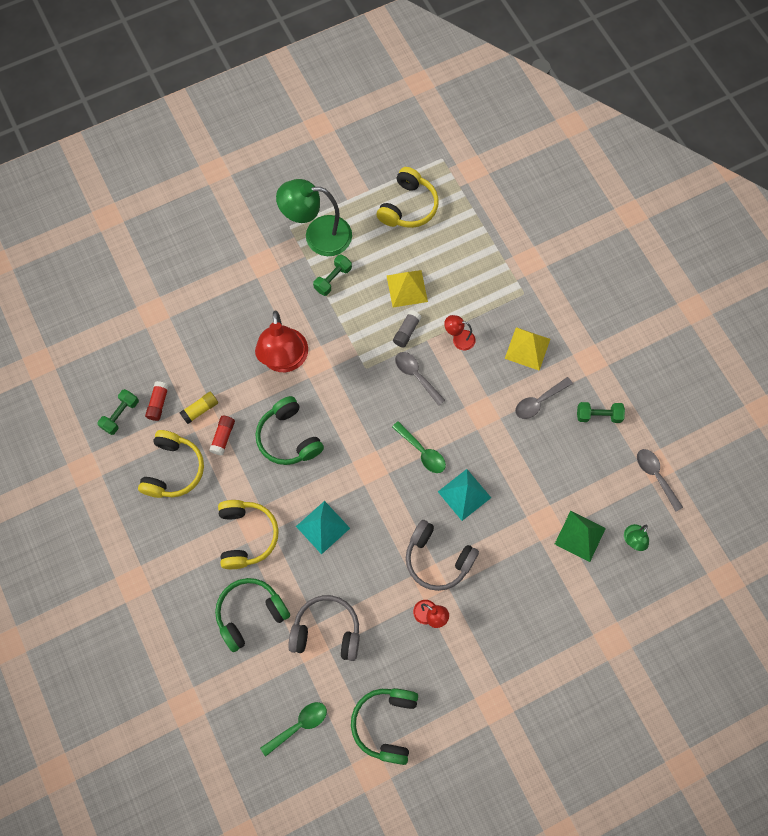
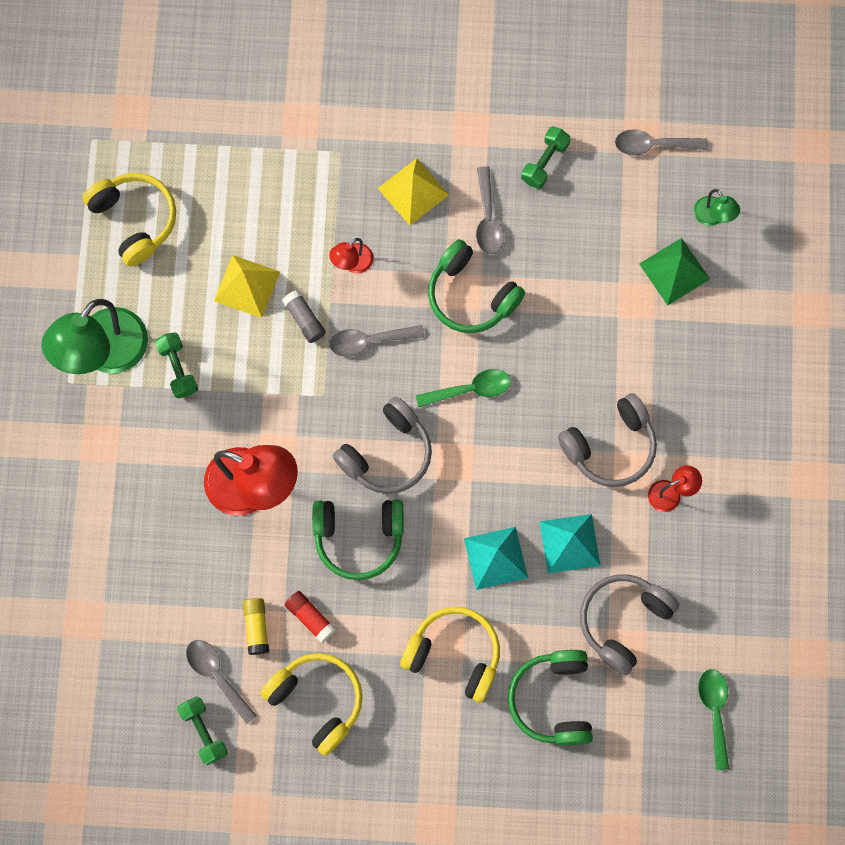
camera: 60 degrees left, 5 degrees up
(158, 403) = (216, 675): red glue stick -> grey spoon
(351, 425) = (387, 453): none -> grey headphones
(386, 724) = (766, 612): green headphones -> green headphones (471, 295)
(464, 494) = (551, 371): turquoise pyramid -> turquoise pyramid (569, 543)

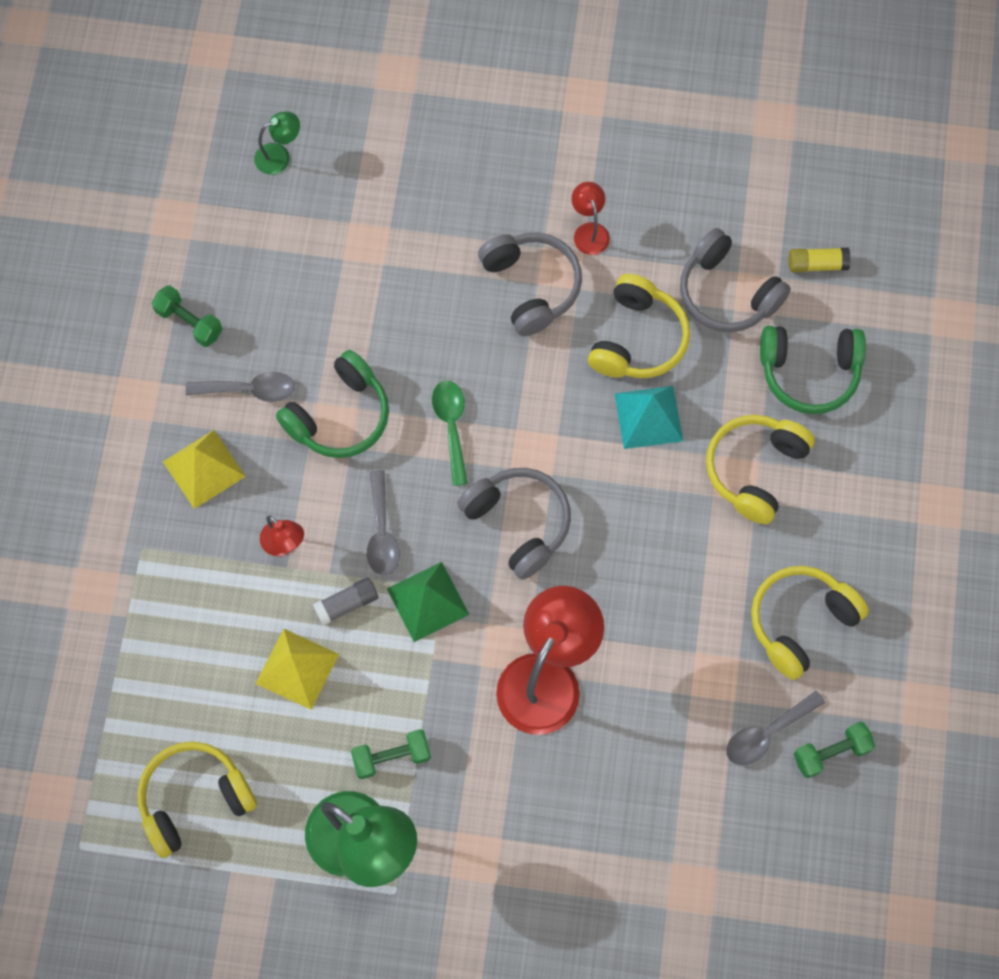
camera: 85 degrees left, 5 degrees down
(256, 627) = (712, 684): yellow glue stick -> yellow glue stick (817, 264)
(310, 617) = (704, 623): red glue stick -> none
(358, 537) = (614, 562): green headphones -> none
(569, 543) = (637, 339): turquoise pyramid -> yellow headphones
(653, 145) = (186, 207): grey spoon -> none
(674, 271) = (337, 201): green pyramid -> green pyramid (427, 601)
(714, 712) = (828, 215): green spoon -> none

